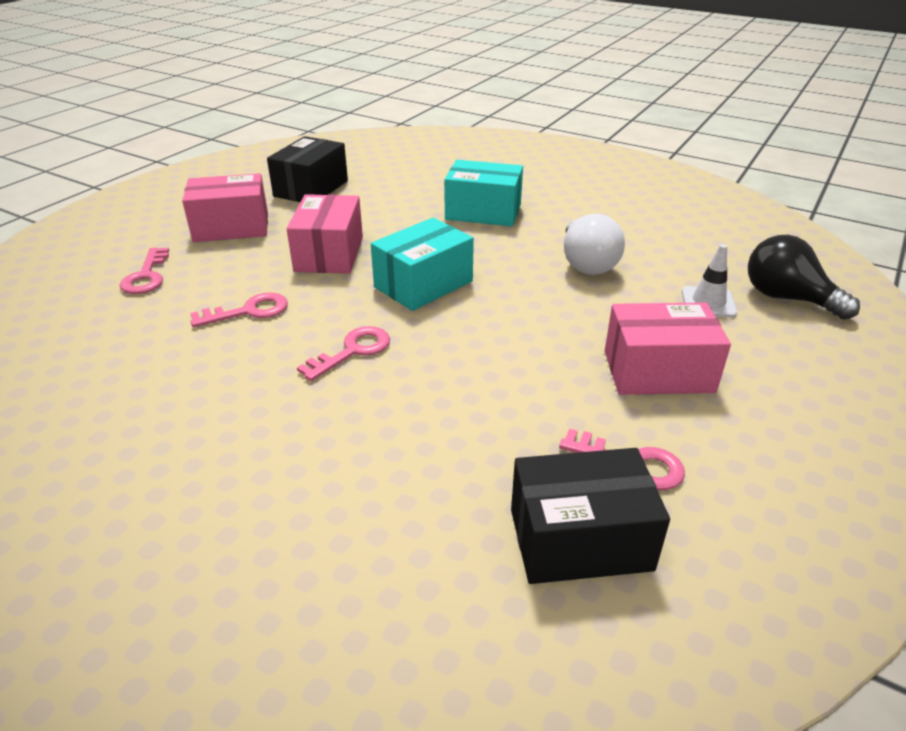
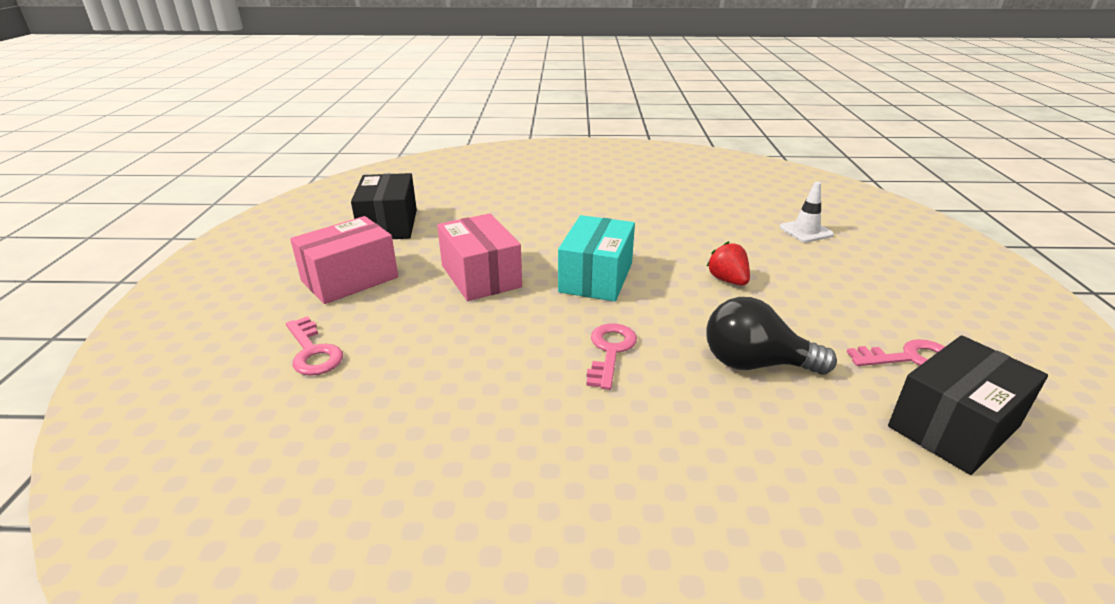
camera: 30 degrees left, 5 degrees down
(248, 311) = (469, 350): pink key -> none
(483, 212) = (569, 208): turquoise box -> none
(545, 326) = (728, 280): none -> red strawberry
(586, 264) = (695, 227): white light bulb -> none
(658, 371) = (839, 288): pink box -> none
(787, 298) = (845, 215): black light bulb -> black light bulb (755, 364)

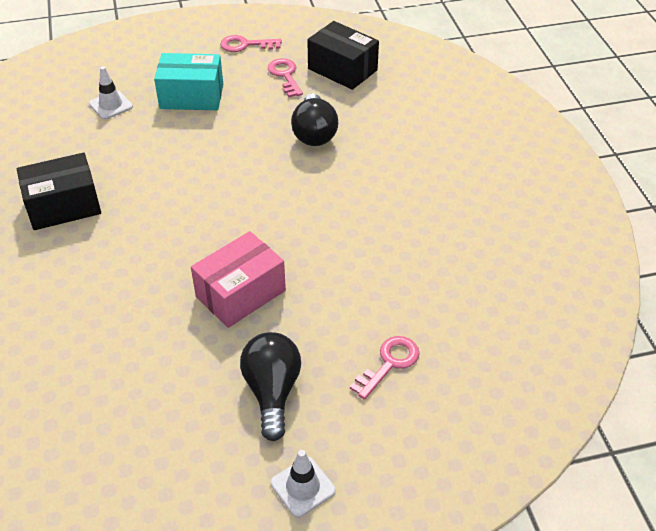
camera: 105 degrees left, 15 degrees up
(242, 281) = (303, 487): none -> white traffic cone
(350, 279) = (272, 391): pink box -> black light bulb
(388, 225) = (142, 411): black box -> black box (63, 206)
(596, 277) = (223, 219): turquoise box -> turquoise box (191, 96)
(610, 351) = (324, 197): pink key -> pink key (245, 45)
(728, 280) = (209, 146): red strawberry -> none

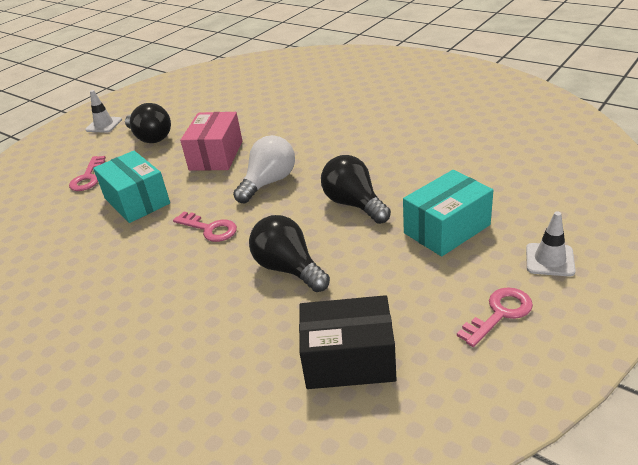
camera: 145 degrees right, 10 degrees down
(63, 206) = (393, 127): black box -> none
(111, 105) = (492, 183): white traffic cone -> white traffic cone (549, 260)
(212, 151) = (354, 204): none -> black light bulb
(239, 218) = (269, 182): none -> white light bulb
(285, 75) = (399, 307): pink key -> pink key (210, 229)
(364, 281) = (137, 201): none -> turquoise box

